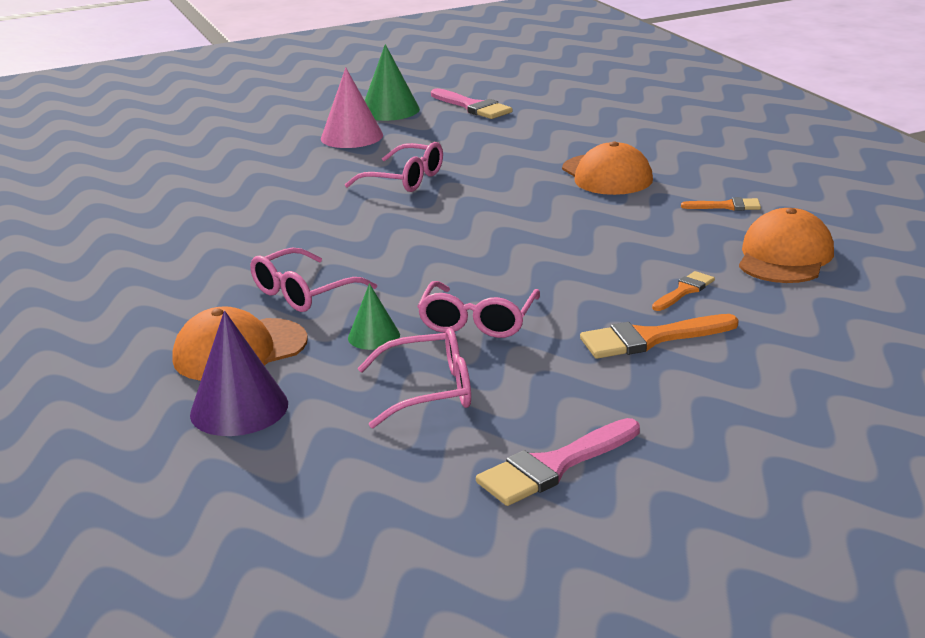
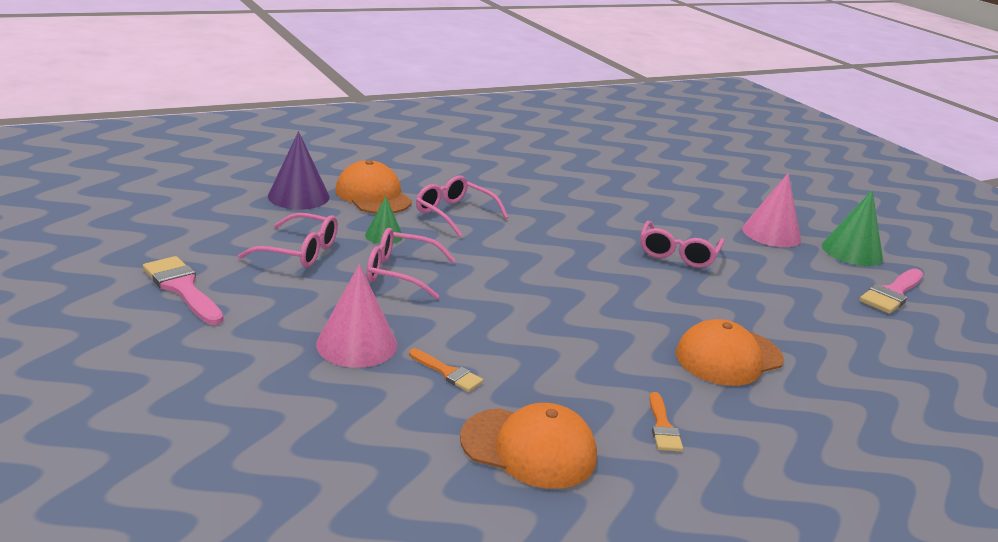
camera: 80 degrees right, 0 degrees up
(429, 391) = (300, 251): pink glasses -> pink glasses turned 60 degrees counterclockwise
(649, 339) = (356, 344): orange brush -> pink cone

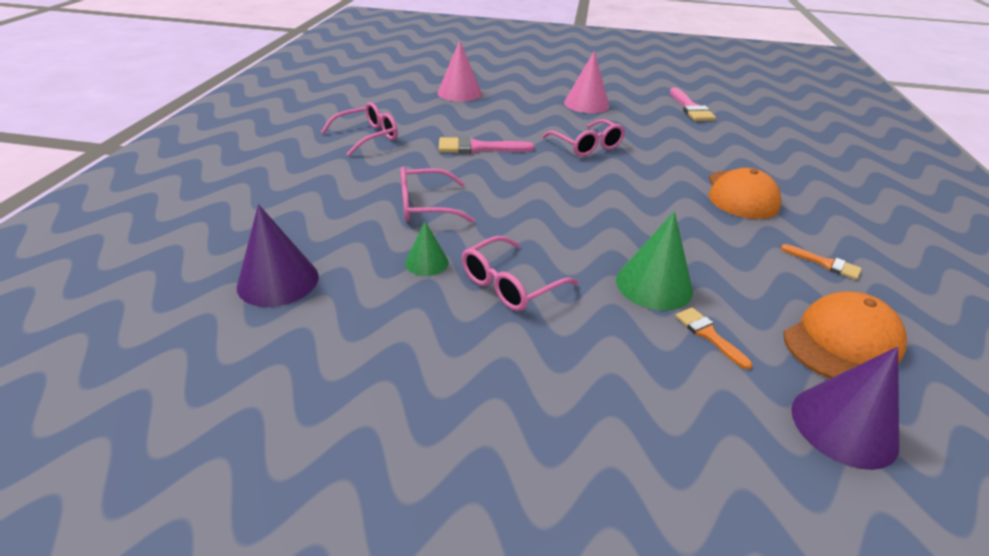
camera: 50 degrees left, 10 degrees up
(182, 288) = (406, 473): pink brush -> pink brush (478, 148)
(300, 251) = (406, 333): pink glasses -> pink glasses (367, 136)
(356, 344) = (629, 372): pink cone -> pink cone (459, 93)
(373, 195) = (336, 233): orange cap -> none
(404, 457) = (843, 426): none -> purple cone
(448, 373) = (708, 335): orange brush -> orange brush turned 105 degrees counterclockwise
(852, 251) = (631, 94): green cone -> green cone (654, 285)

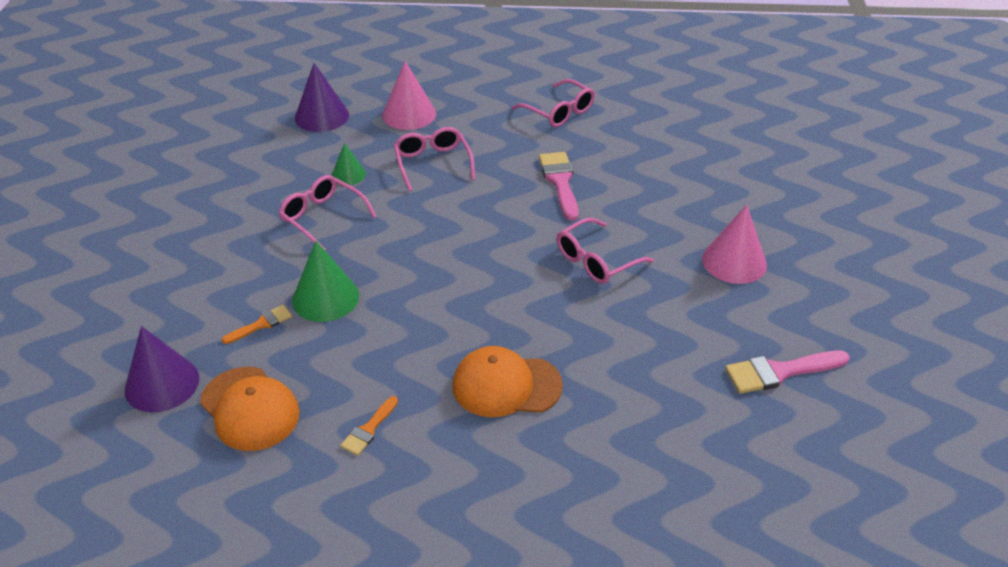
camera: 85 degrees right, 5 degrees up
(459, 93) = (711, 154): pink cone -> pink cone (409, 114)

